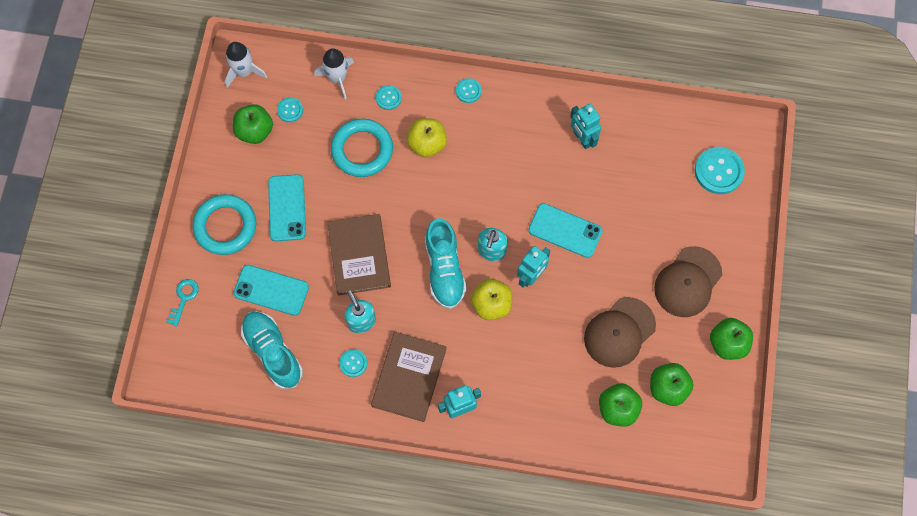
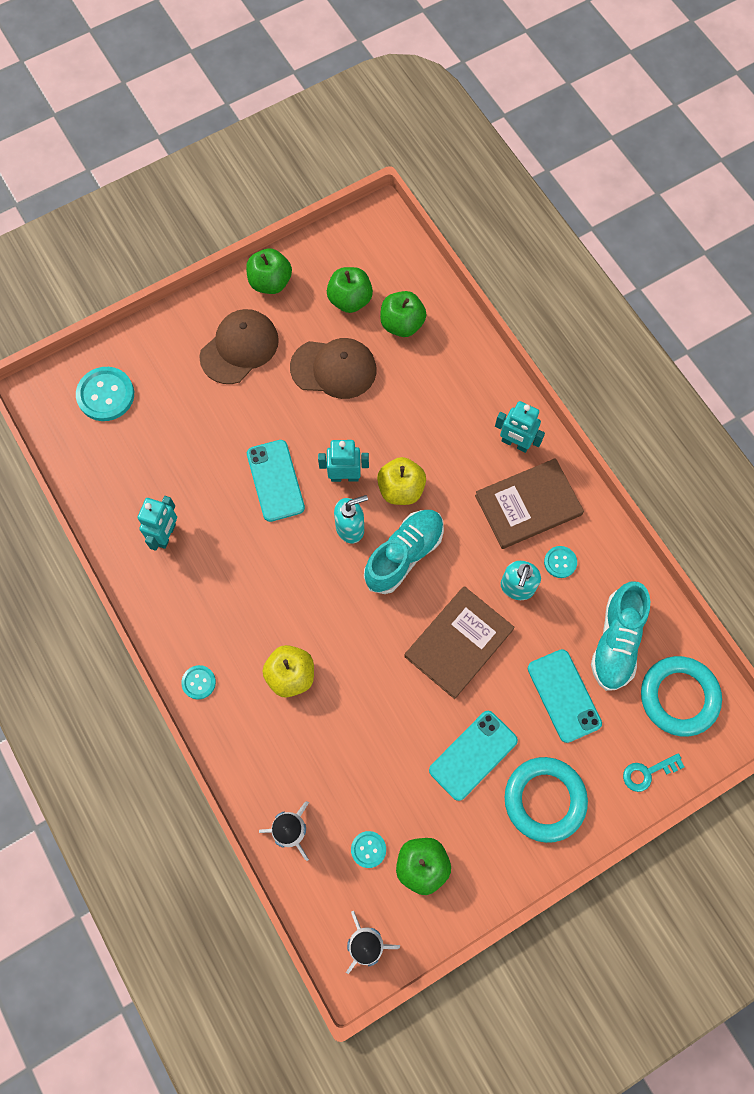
camera: 130 degrees left, 0 degrees up
(362, 150) = (350, 734): turquoise ring -> turquoise ring (679, 697)
(388, 98) = (271, 757): turquoise button -> none
(687, 282) = (239, 348): brown cap -> brown cap turned 45 degrees counterclockwise

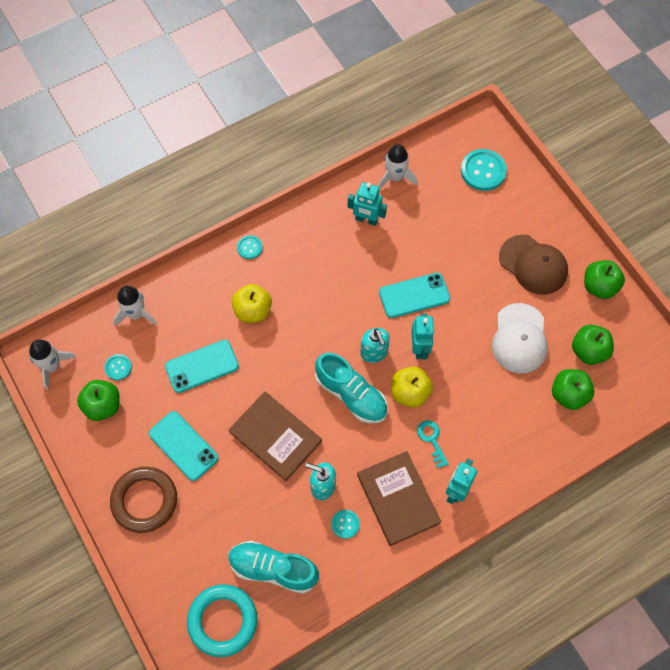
camera: 90 degrees right, 5 degrees down
(106, 499) = (395, 177): none -> white rocket
(334, 369) = (519, 338): brown cap -> white cap
(544, 799) = (144, 500): turquoise ring -> brown ring
(564, 695) = (228, 521): turquoise phone -> turquoise phone (202, 366)
(647, 772) = (160, 587): turquoise key -> turquoise key (432, 440)

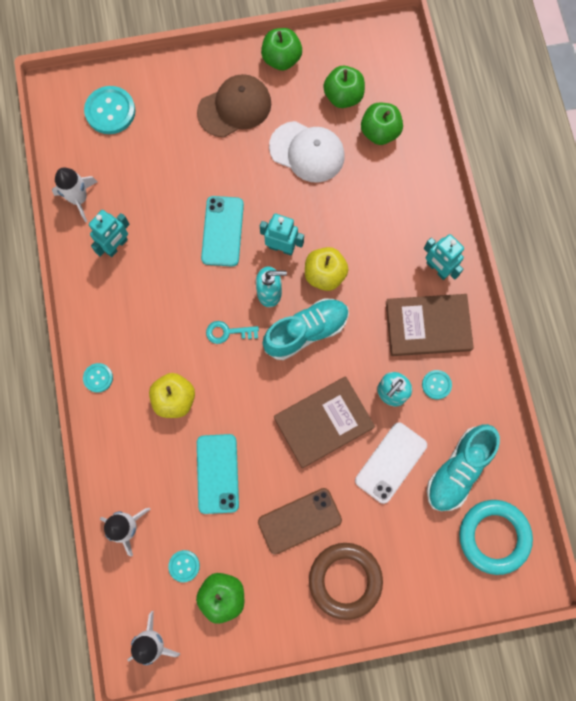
camera: 70 degrees left, 10 degrees up
(183, 446) = (299, 520): turquoise phone -> brown phone
(259, 506) = (391, 462): none -> white phone
(432, 440) = (380, 272): turquoise key -> turquoise key (228, 332)

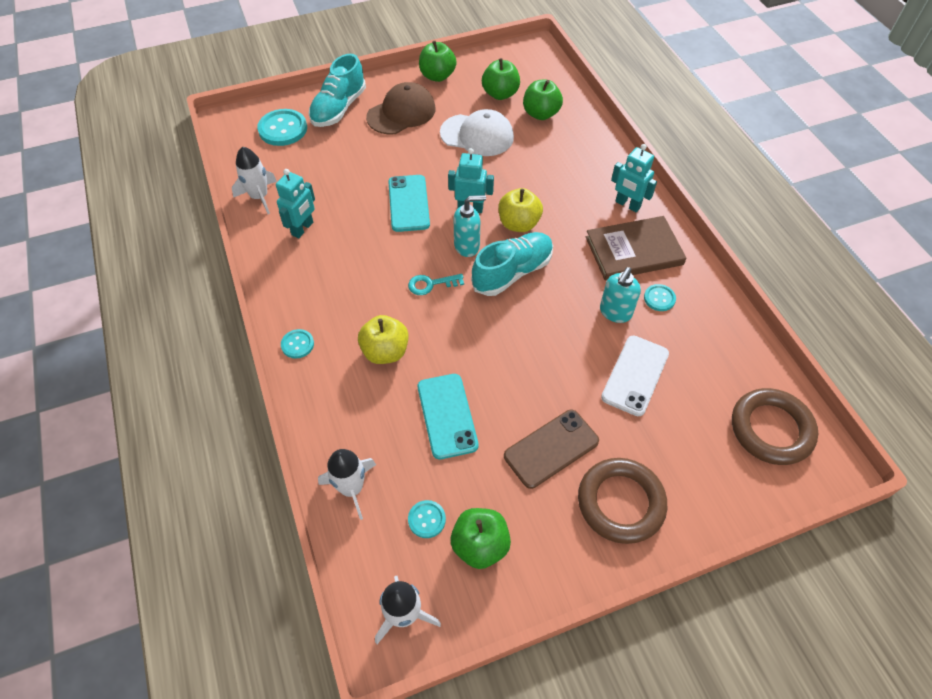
camera: 10 degrees left, 20 degrees down
(323, 422) = (552, 349): brown book -> none
(458, 470) = (709, 371): turquoise shoe -> turquoise shoe (338, 108)
(494, 536) = (771, 429): turquoise ring -> brown ring

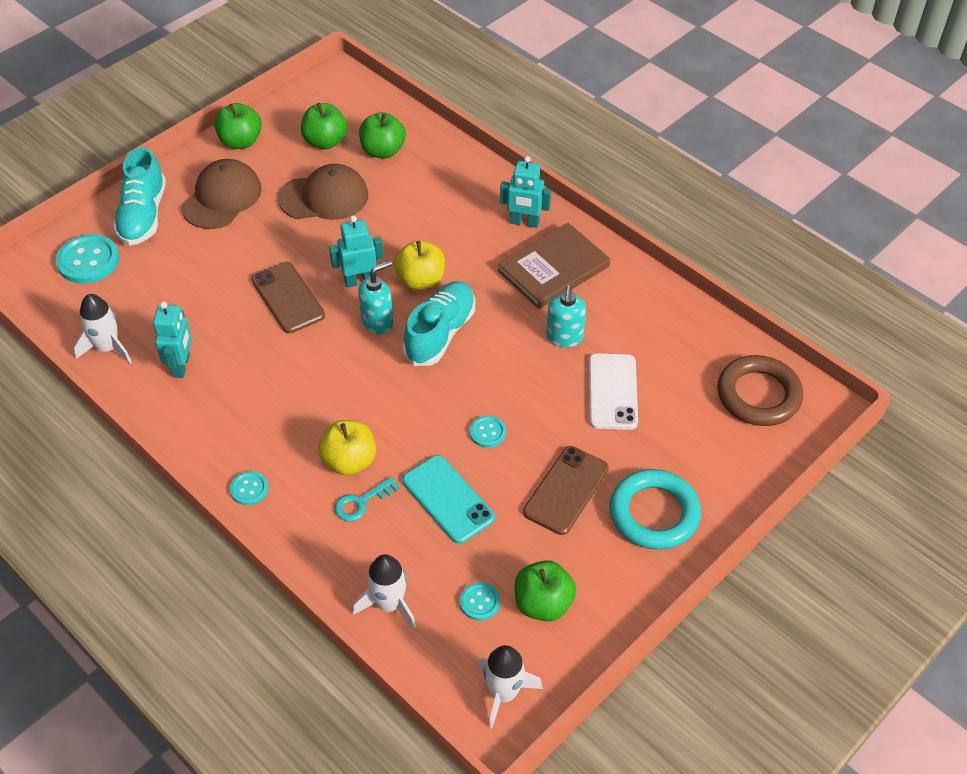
camera: 25 degrees left, 5 degrees down
(408, 203) = (288, 298): turquoise phone -> brown phone
(431, 284) = (360, 375): turquoise key -> turquoise key (361, 502)
(477, 135) = (324, 197): white cap -> brown cap
(620, 502) = (654, 513): brown ring -> turquoise ring
(659, 298) = (601, 308): turquoise button -> turquoise button (487, 432)

